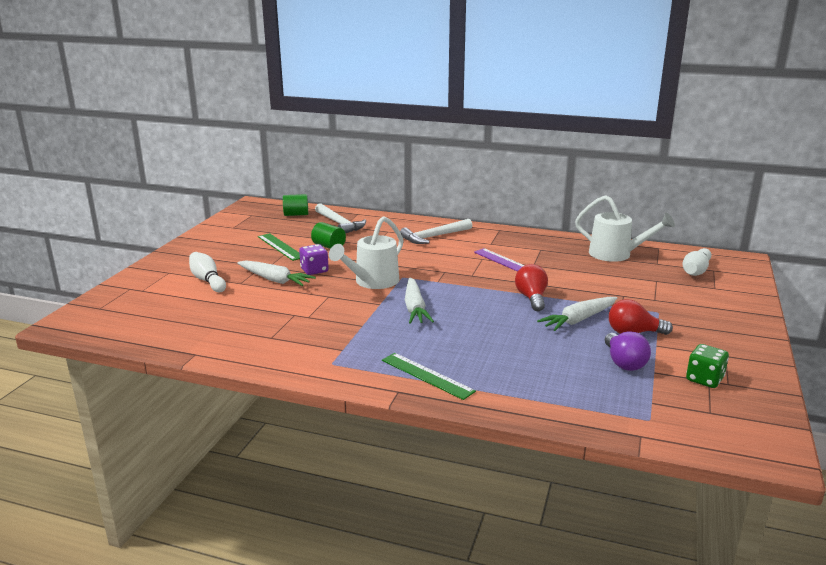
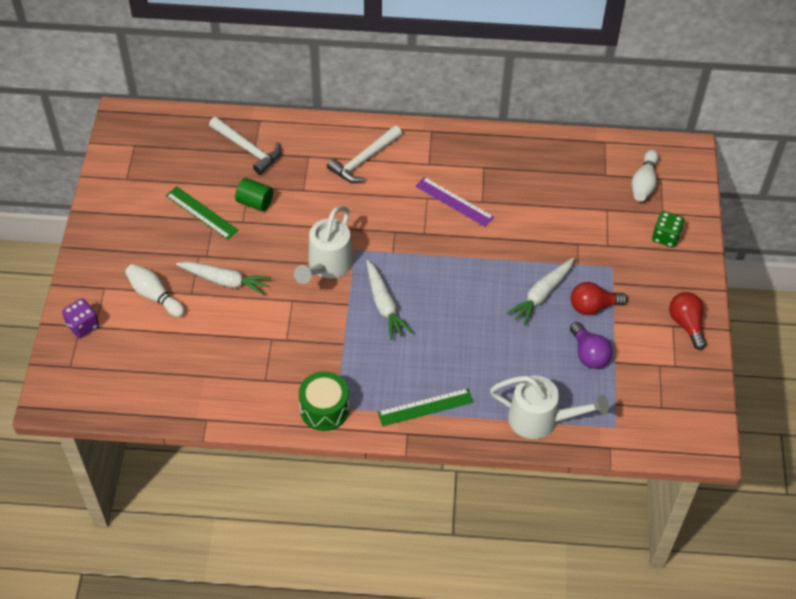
camera: 15 degrees left, 30 degrees up
(296, 214) = (187, 135): green cylinder -> none
(314, 270) = (259, 255): purple dice -> purple dice (83, 325)
(318, 363) = (324, 409): none -> green drum
(427, 375) = (425, 407): green ruler -> green ruler turned 45 degrees counterclockwise
(531, 298) = (492, 265): red light bulb -> red light bulb (686, 324)
(616, 254) = (563, 164): white watering can -> white watering can (541, 419)
(704, 379) = (656, 364): green dice -> green dice (666, 237)

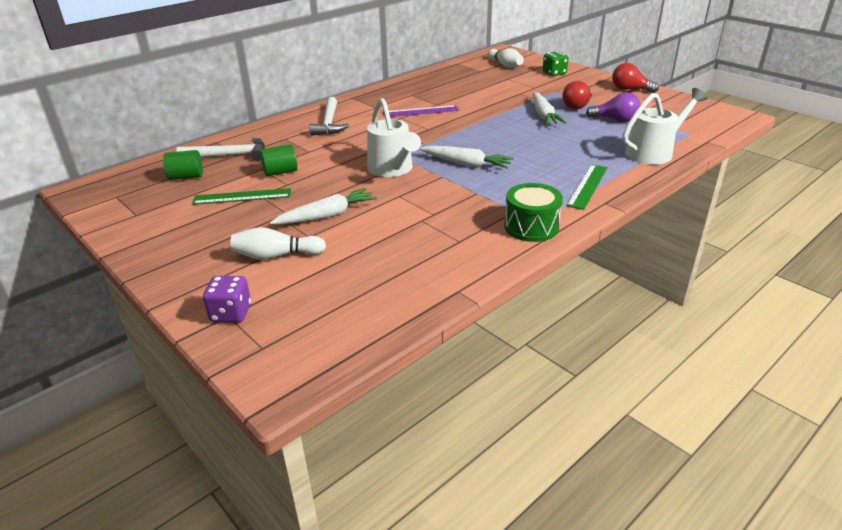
camera: 45 degrees left, 20 degrees down
(194, 156) = (186, 177): none -> green cylinder

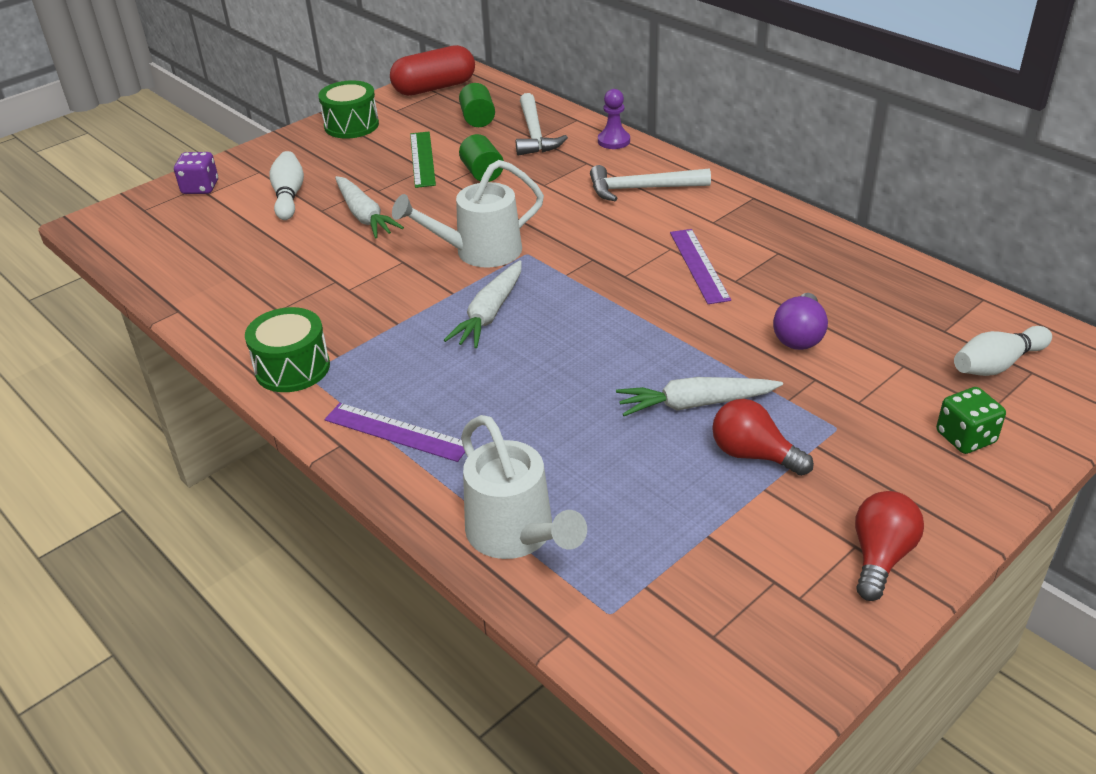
camera: 90 degrees right, 5 degrees up
(105, 198) = (434, 88): none -> red capsule
(150, 235) = (351, 125): none -> green drum
(259, 130) = (613, 141): none -> purple pawn
(587, 186) = (396, 432): green ruler -> purple ruler
(615, 120) = (679, 503): purple light bulb -> purple light bulb (799, 336)

